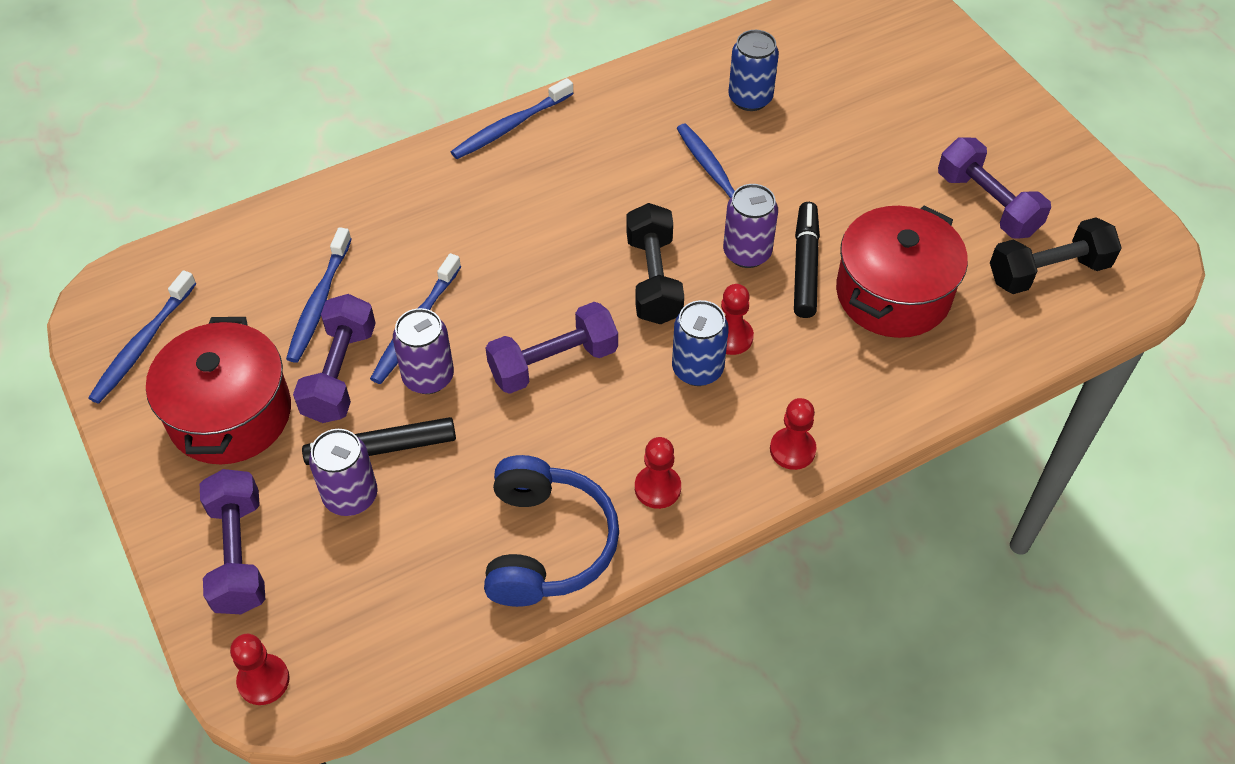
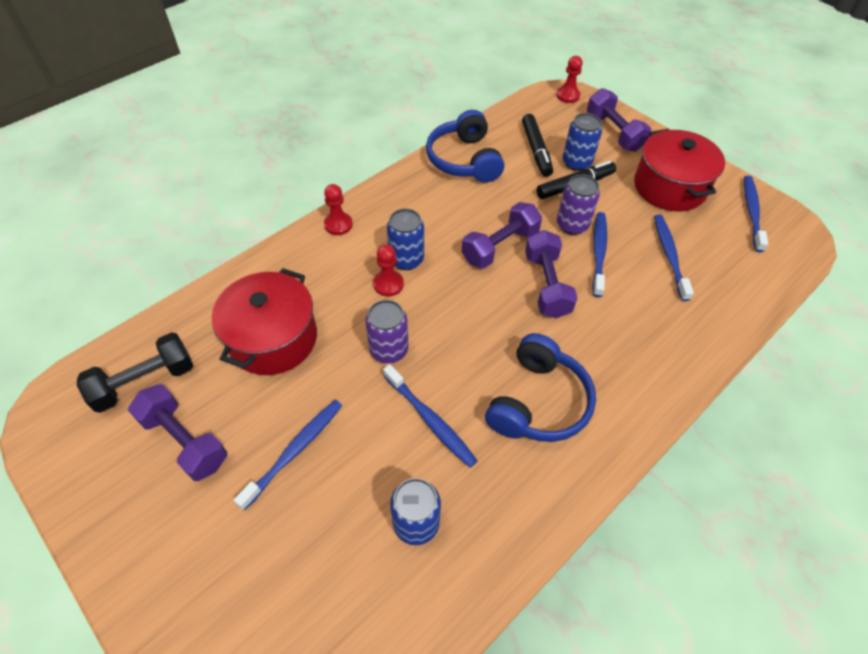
camera: 165 degrees right, 0 degrees up
(340, 373) = (625, 218): purple dumbbell -> purple dumbbell (546, 285)
(351, 496) = (576, 163): purple can -> blue can
(511, 126) = (625, 434): blue toothbrush -> blue toothbrush (294, 451)
(589, 170) = (538, 402): none -> blue headphones
(654, 279) = (453, 315): black dumbbell -> none
(657, 488) = (413, 193): red pawn -> none
(805, 266) = (342, 348): black marker -> black marker (536, 150)

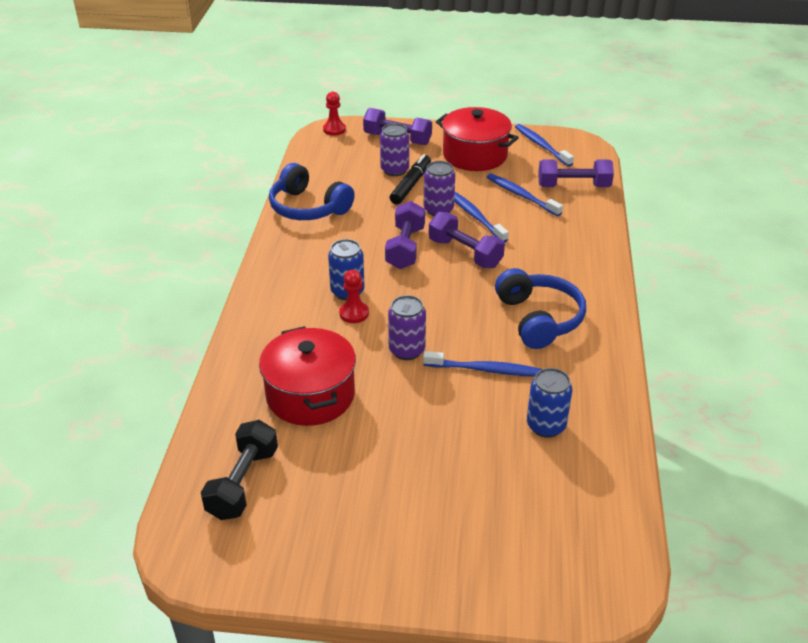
camera: 40 degrees left, 15 degrees down
(185, 440) = (328, 492): purple dumbbell -> purple dumbbell (573, 186)
(294, 451) = (418, 444): blue toothbrush -> none
(338, 224) = (262, 299): red pawn -> none
(536, 150) = (355, 176): black marker -> none
(576, 163) = (394, 170): blue can -> purple can

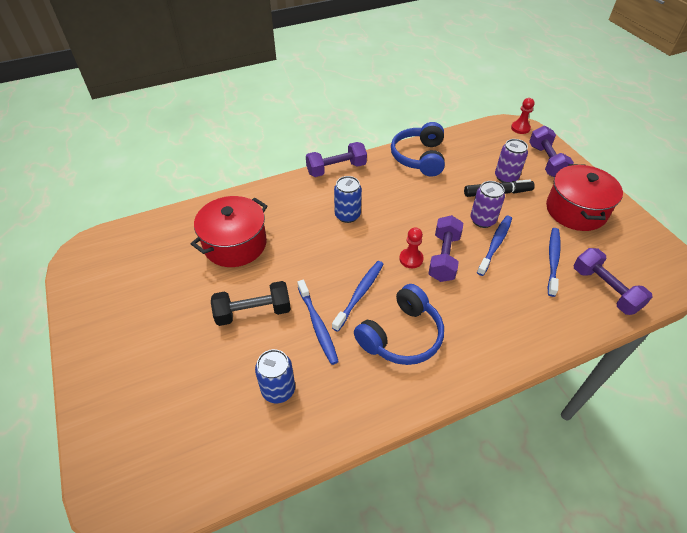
camera: 60 degrees right, 10 degrees up
(243, 483) = (144, 250): black dumbbell -> black dumbbell (253, 312)
(354, 313) = (327, 228): red pawn -> red pawn (411, 259)
(405, 248) = (420, 222): purple dumbbell -> purple dumbbell (336, 169)
(406, 350) = (309, 272): purple can -> none
(542, 146) = (640, 245): blue toothbrush -> blue toothbrush (359, 294)

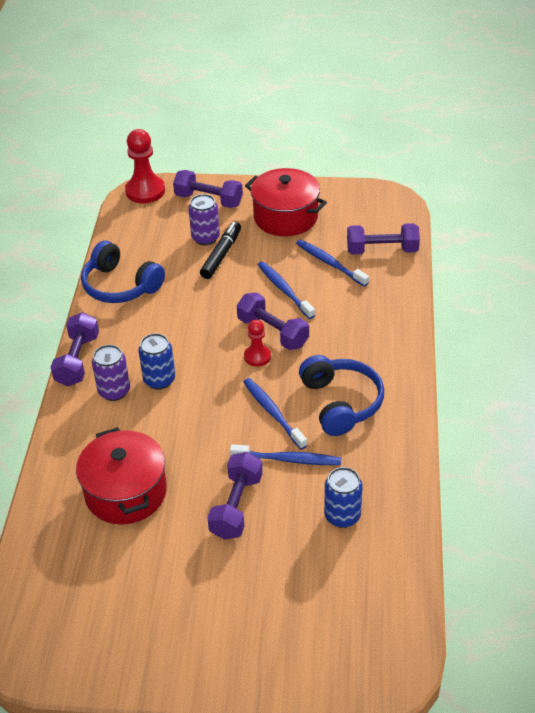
camera: 60 degrees left, 5 degrees down
(253, 312) = (236, 506): black dumbbell -> purple dumbbell
(482, 220) = (248, 283): purple can -> purple can (114, 391)
(520, 128) = (145, 191): red pawn -> red pawn, size x1.73

